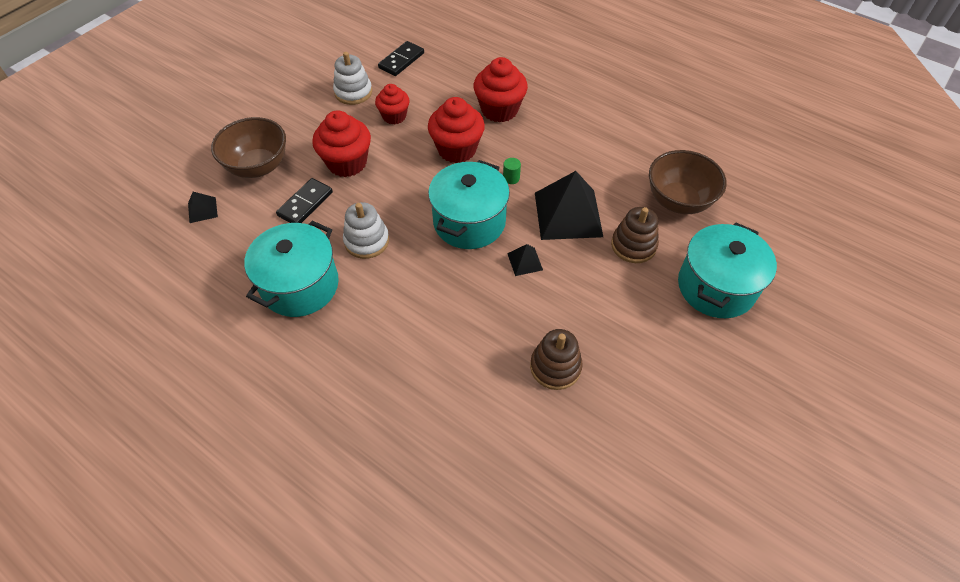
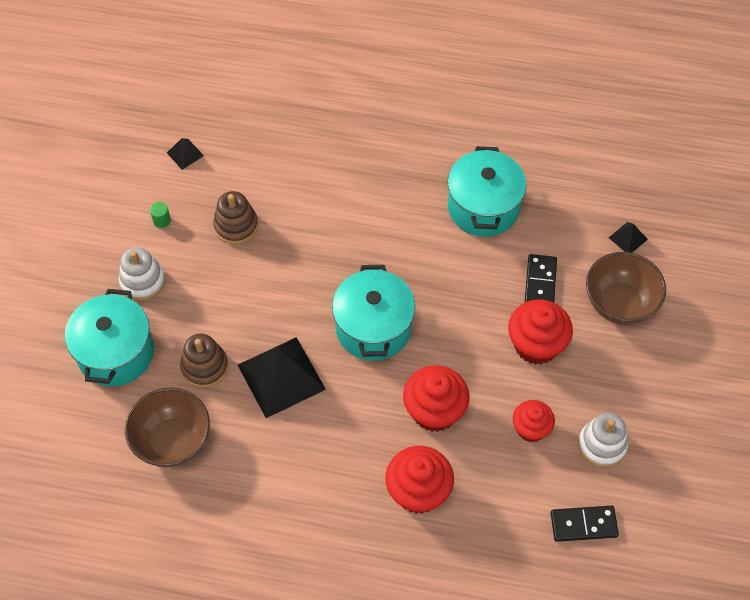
camera: 155 degrees right, 5 degrees up
(367, 241) = (456, 269): white stacking toy -> white stacking toy (142, 281)
(401, 60) = (583, 525): black domino -> black domino turned 75 degrees clockwise
(511, 178) = (358, 397): green cylinder -> green cylinder (162, 220)
(525, 261) = (301, 308): black pyramid -> black pyramid (185, 154)

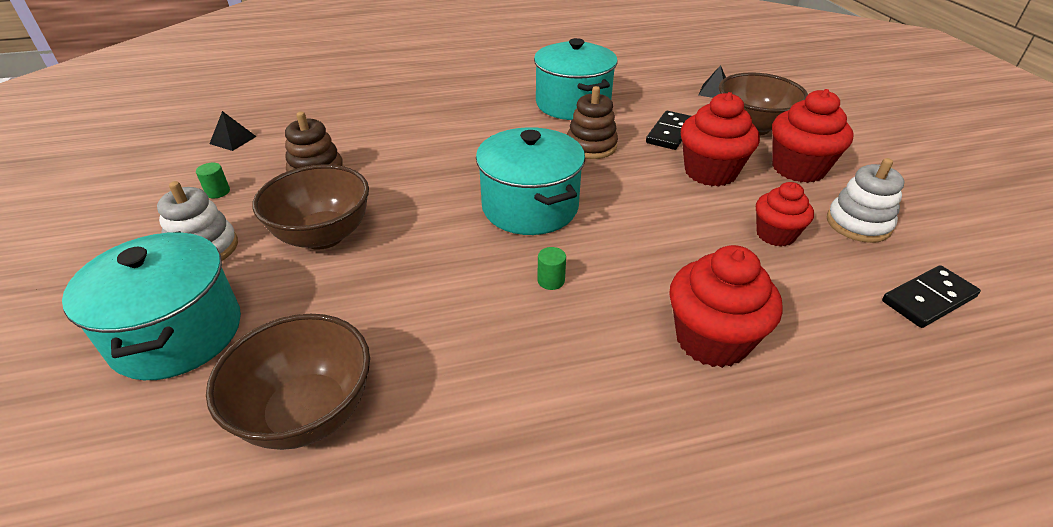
camera: 25 degrees left, 20 degrees down
(205, 367) = (327, 306): brown stacking toy -> brown stacking toy (591, 146)
(220, 299) = (323, 236): none -> brown bowl
(281, 376) = (443, 282): black pyramid -> none
(349, 404) = (551, 281): none -> green cylinder
(434, 411) = (658, 254): red cupcake -> red cupcake (798, 169)
(540, 283) = (670, 133): black domino -> black domino turned 45 degrees clockwise

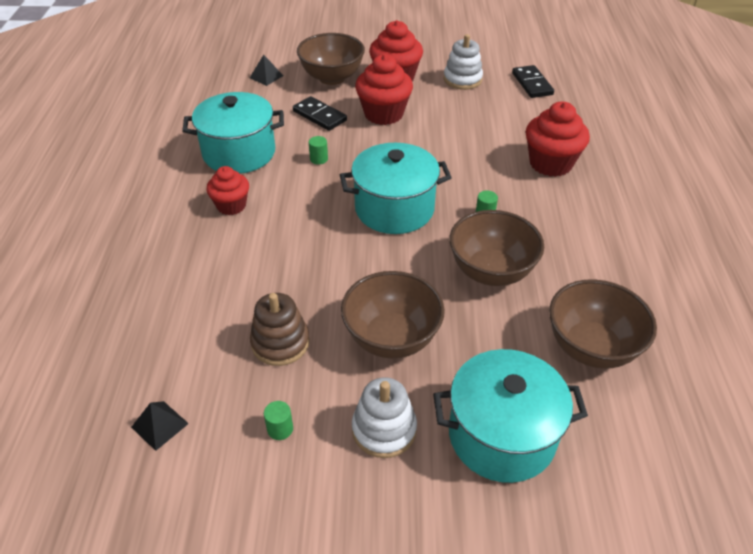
camera: 75 degrees left, 5 degrees up
(441, 298) = (491, 271): none -> brown bowl
(591, 146) = (319, 159): brown stacking toy -> green cylinder
(775, 235) = (463, 111): red cupcake -> red cupcake (231, 205)

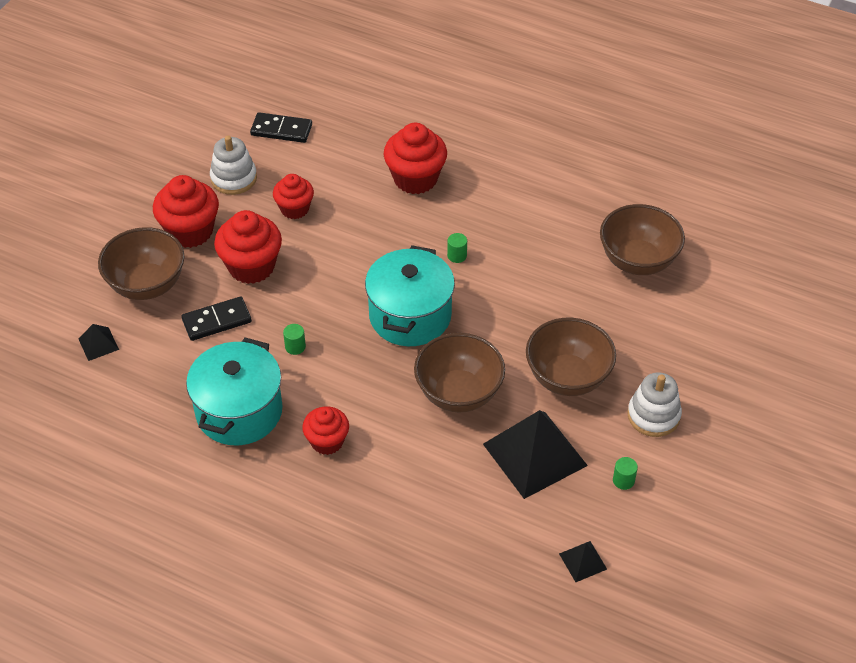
camera: 65 degrees left, 5 degrees up
(280, 343) = (534, 454): brown stacking toy -> black pyramid
(458, 115) = (294, 209): none -> red cupcake
(491, 271) = (528, 283): brown bowl -> brown bowl (458, 393)
(501, 435) = (689, 349): turquoise pot -> none

